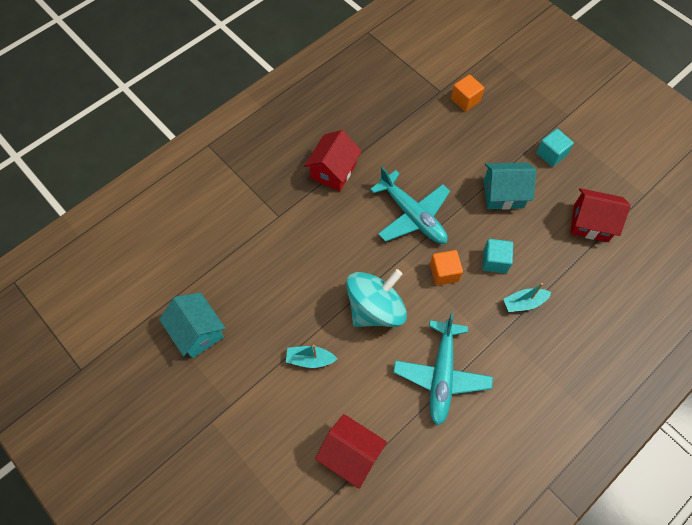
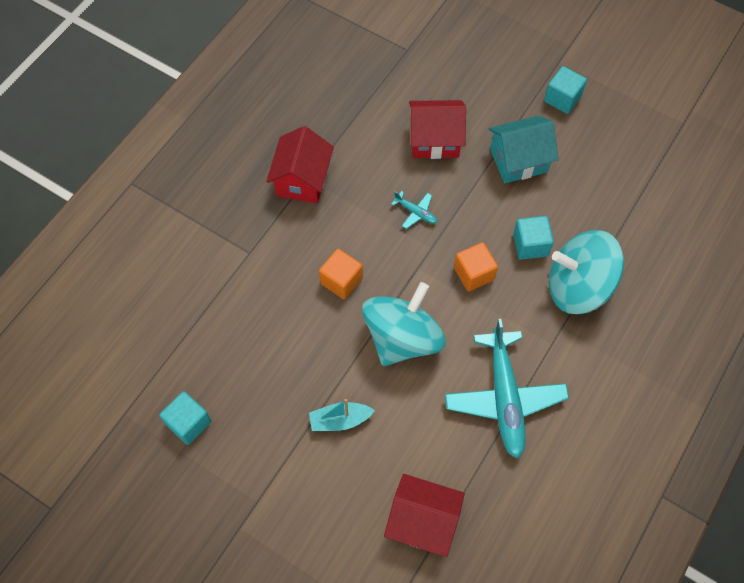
camera: 15 degrees left, 0 degrees up
(197, 332) = (188, 423): turquoise house -> turquoise cube
(412, 215) = (415, 212): turquoise plane -> turquoise plane, size x0.42
(465, 100) = (441, 54): orange cube -> orange cube (341, 281)
(524, 303) = (578, 286): turquoise boat -> turquoise spinning top
(590, 223) = (630, 172): red house -> red house (434, 140)

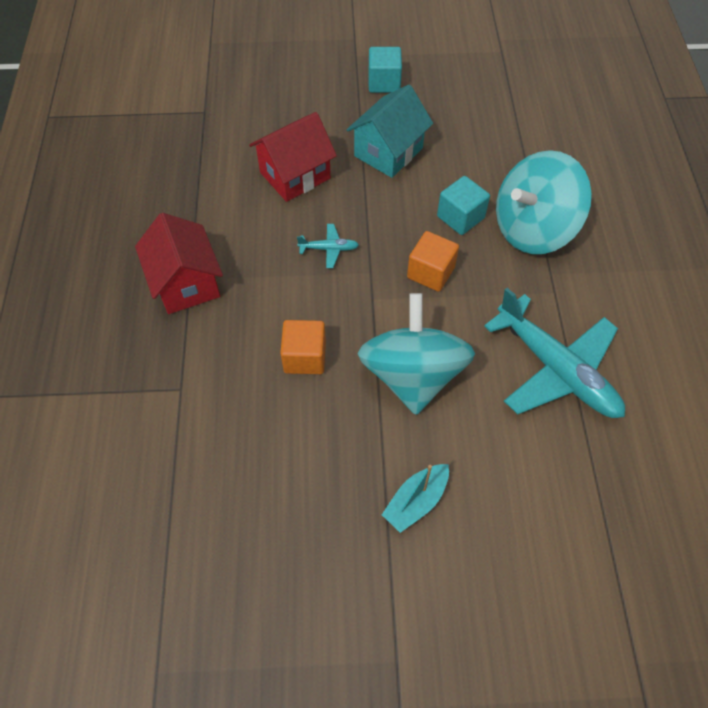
camera: 35 degrees left, 5 degrees down
(188, 423) = (247, 625): turquoise cube -> none
(422, 521) = (585, 548): red house -> none

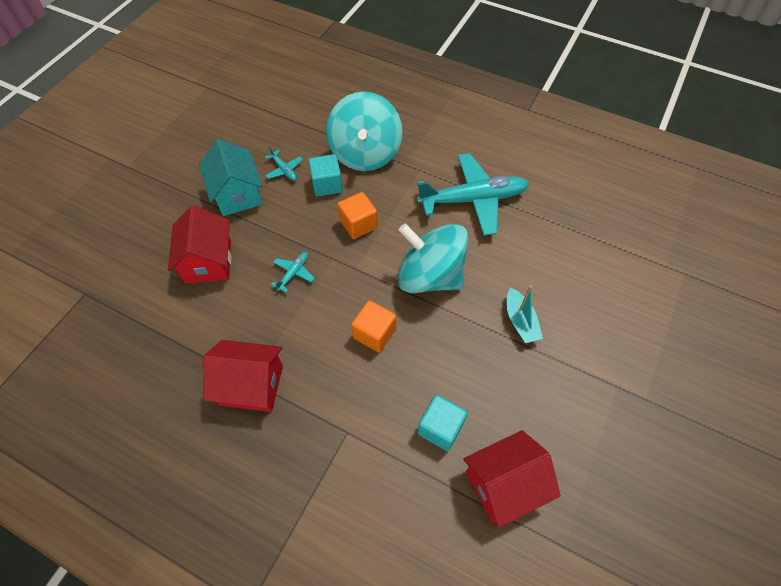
camera: 60 degrees left, 0 degrees up
(199, 571) = (503, 484): none -> red house
(384, 83) = (171, 163): turquoise cube -> turquoise cube (440, 428)
(449, 171) = (284, 169): none -> turquoise plane

